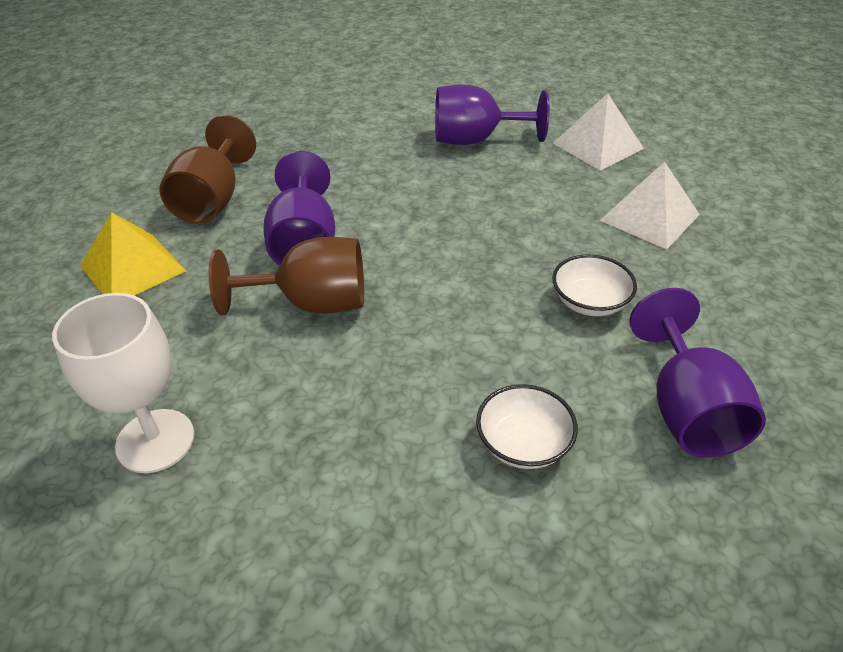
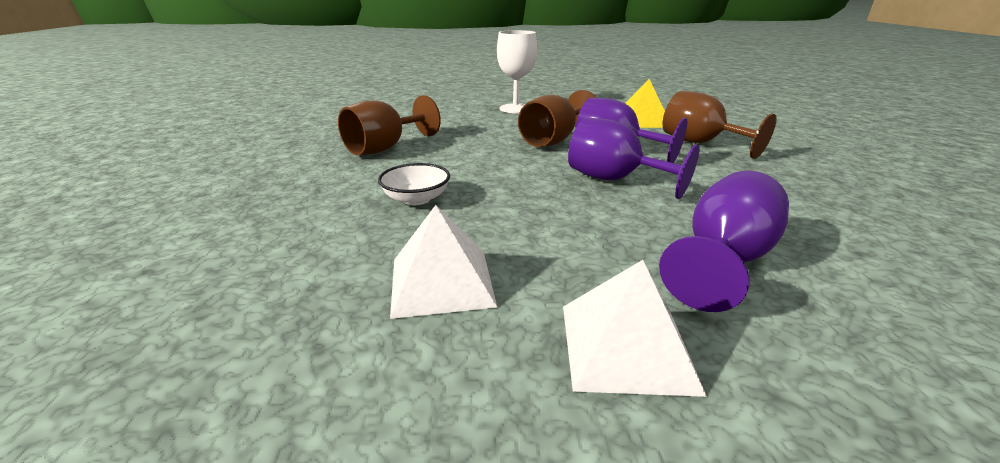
camera: 130 degrees right, 15 degrees down
(523, 443) = (385, 148): white bowl -> brown goblet
(687, 410) = (307, 184): purple goblet -> purple goblet (614, 180)

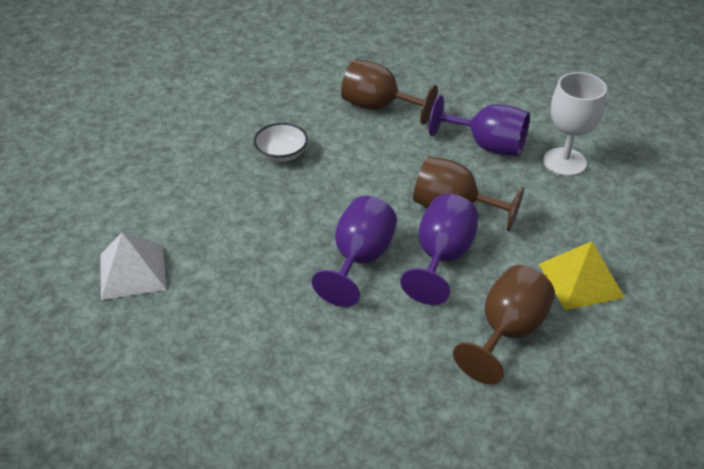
camera: 75 degrees right, 15 degrees up
(442, 281) = (178, 193): white pyramid -> none
(723, 260) = (228, 320): purple goblet -> purple goblet (487, 145)

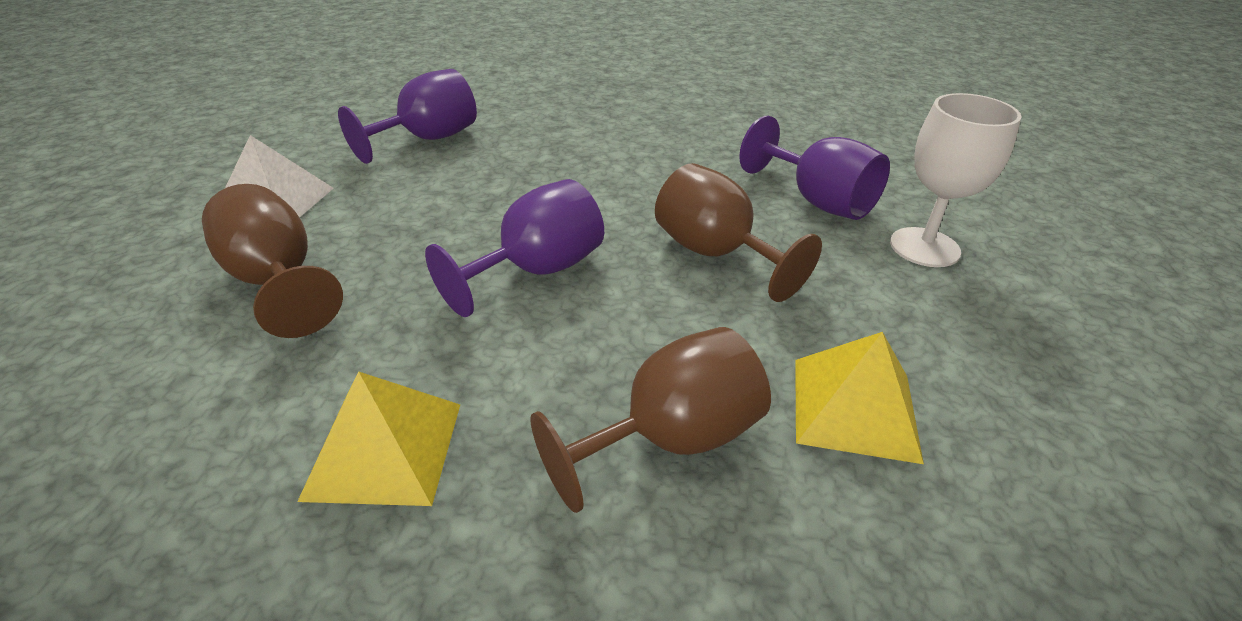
camera: 25 degrees right, 5 degrees down
(281, 154) = (550, 145): white bowl -> none
(373, 395) = (384, 449): none -> yellow pyramid
(378, 107) = (703, 133): brown goblet -> brown goblet (277, 281)
(441, 257) = (650, 304): purple goblet -> purple goblet (428, 139)

